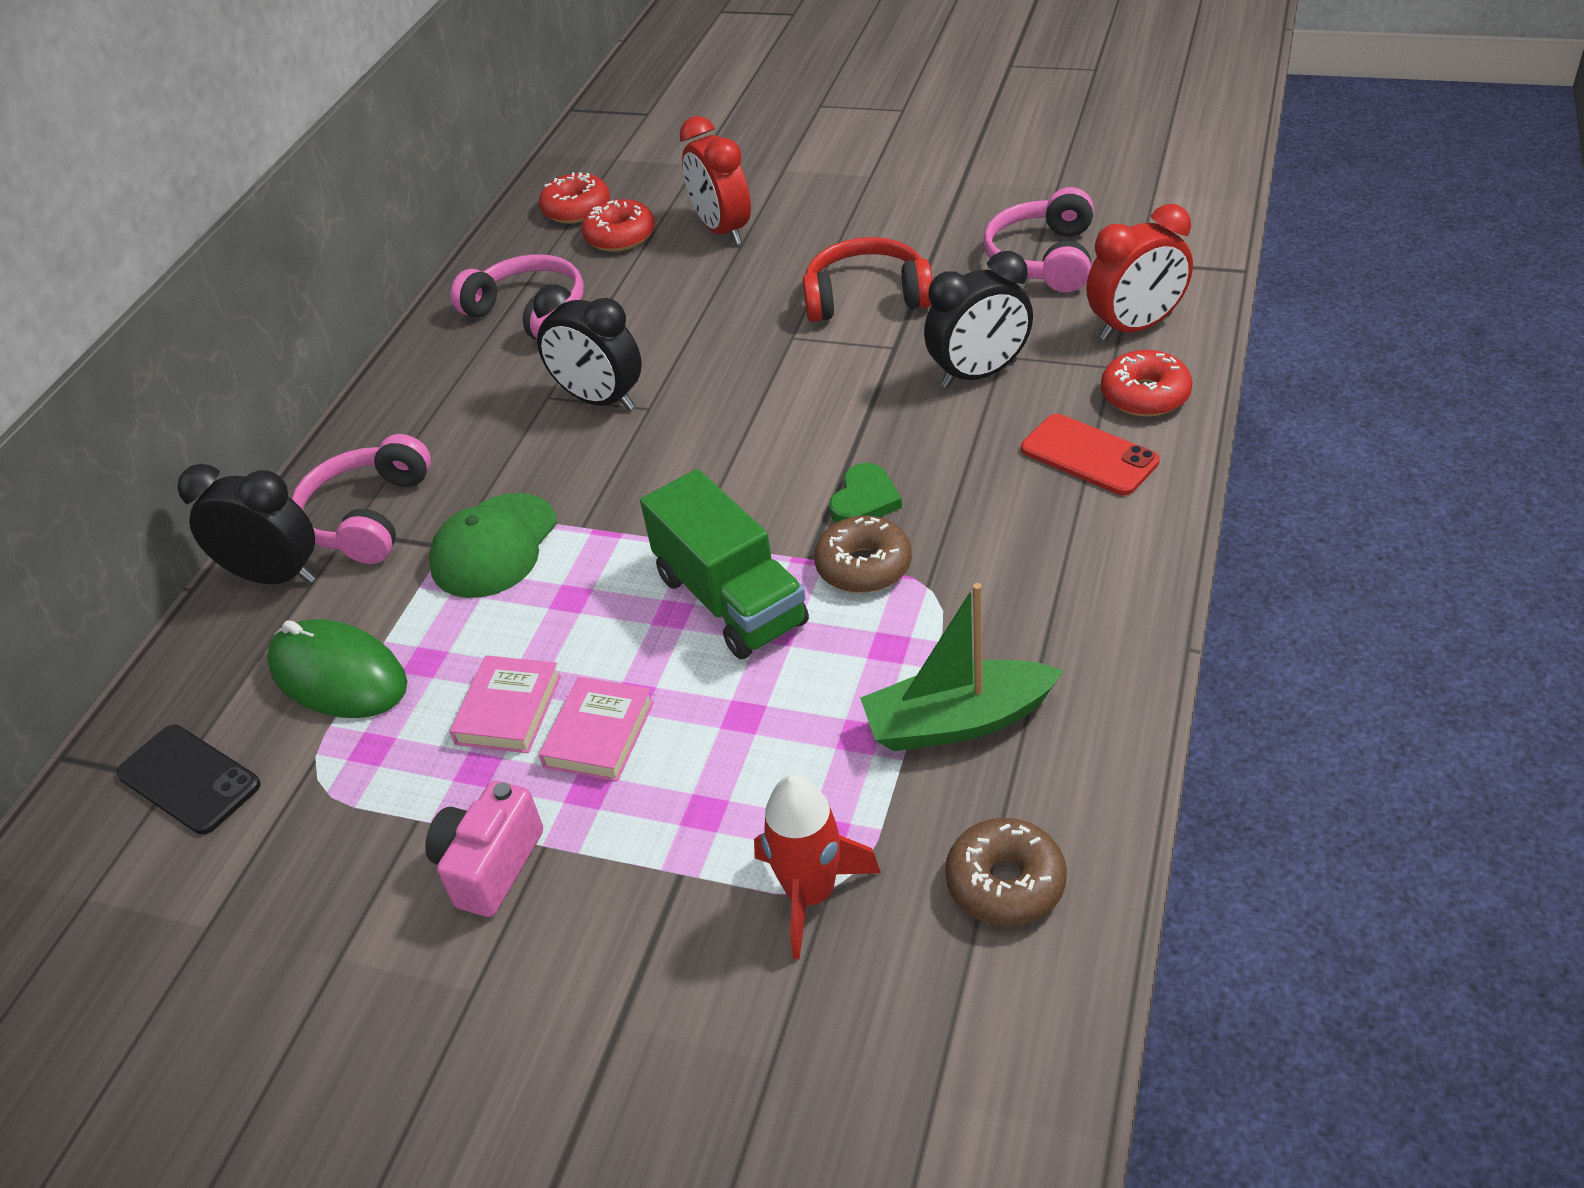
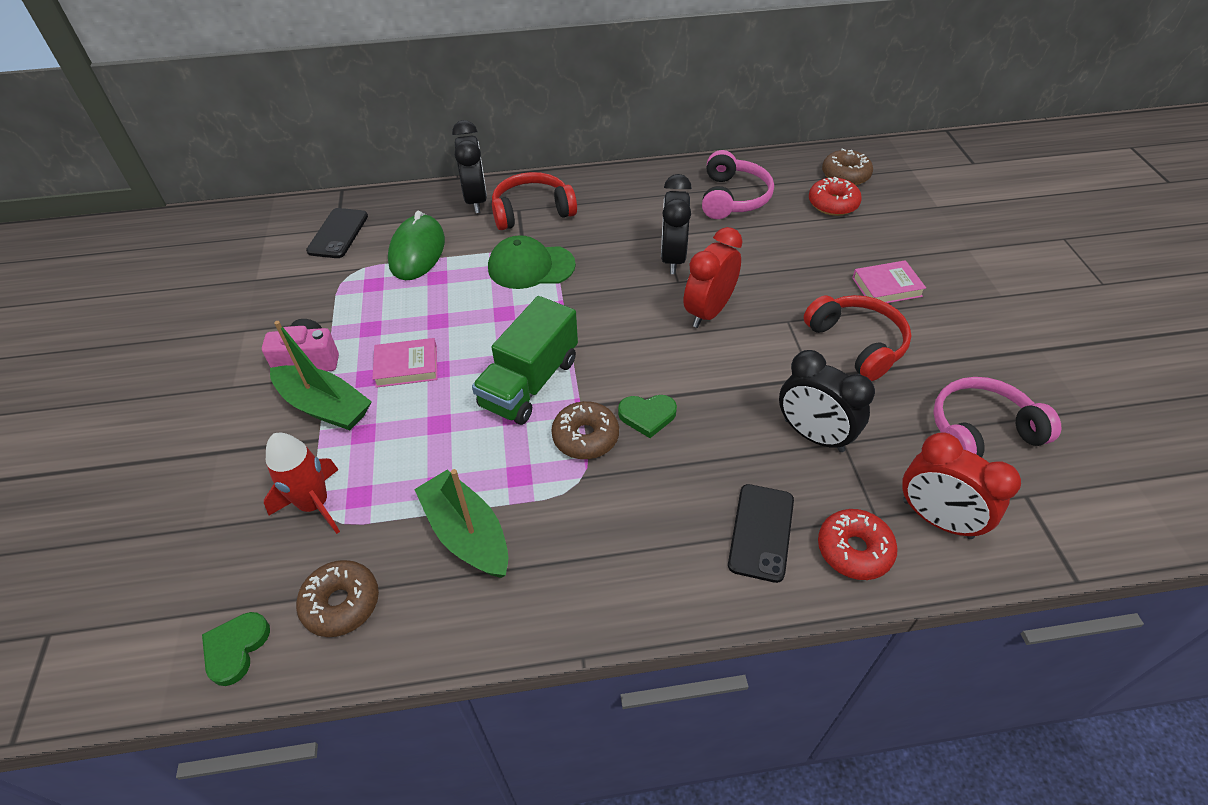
camera: 60 degrees right, 5 degrees up
(368, 516) = (532, 211): pink headphones -> red headphones
(508, 710) = (413, 323): pink book -> pink book (886, 287)
(577, 209) = (845, 175): red donut -> brown donut
(614, 856) = (324, 406): none -> green boat
(722, 230) = (875, 246): red clock -> red clock (708, 312)
(1025, 1026) = (236, 648): none -> green heart
(1089, 455) = (761, 532): red phone -> black phone

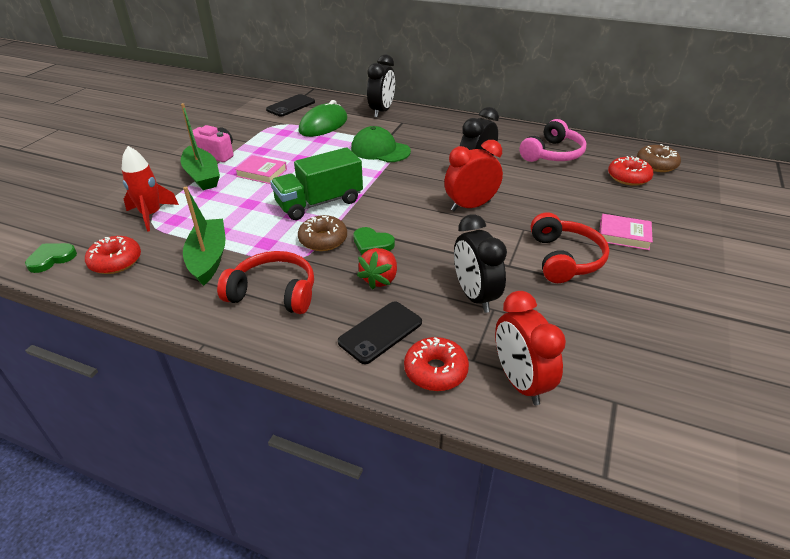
camera: 30 degrees right, 10 degrees down
(341, 603) = (116, 261): brown donut -> red donut
(532, 211) = (409, 125): red headphones -> red headphones (274, 293)
(699, 462) = (380, 279): none -> red strawberry
(981, 431) = (615, 346): pink headphones -> none

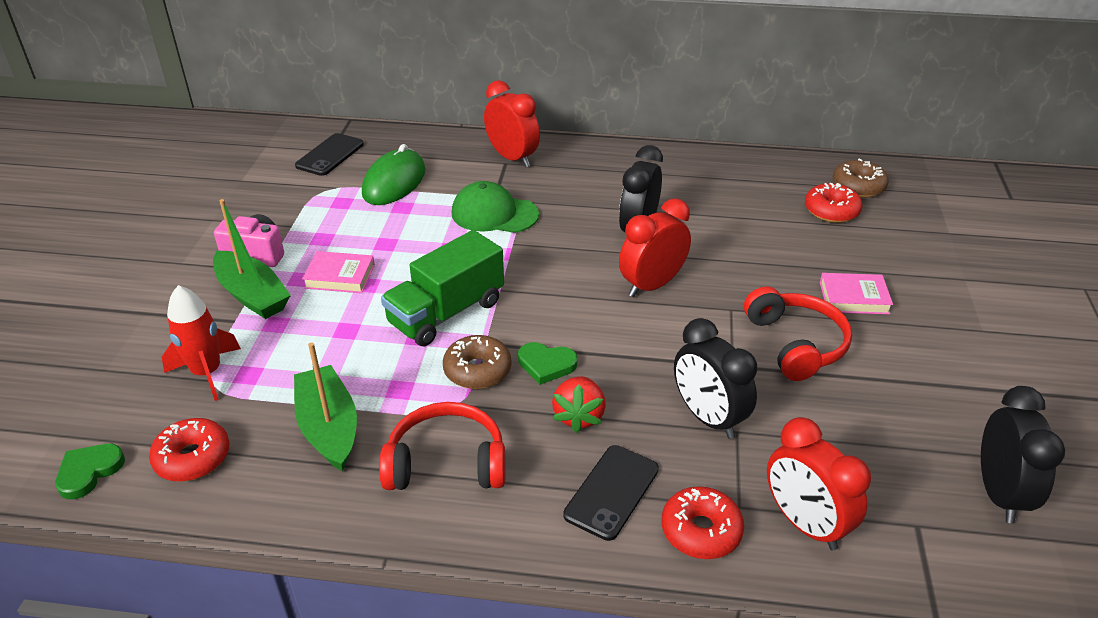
camera: 15 degrees left, 0 degrees up
(382, 111) = (469, 148): black clock -> black clock (999, 494)
(408, 120) = (512, 158): none -> red clock
(552, 154) = (726, 187): pink headphones -> none

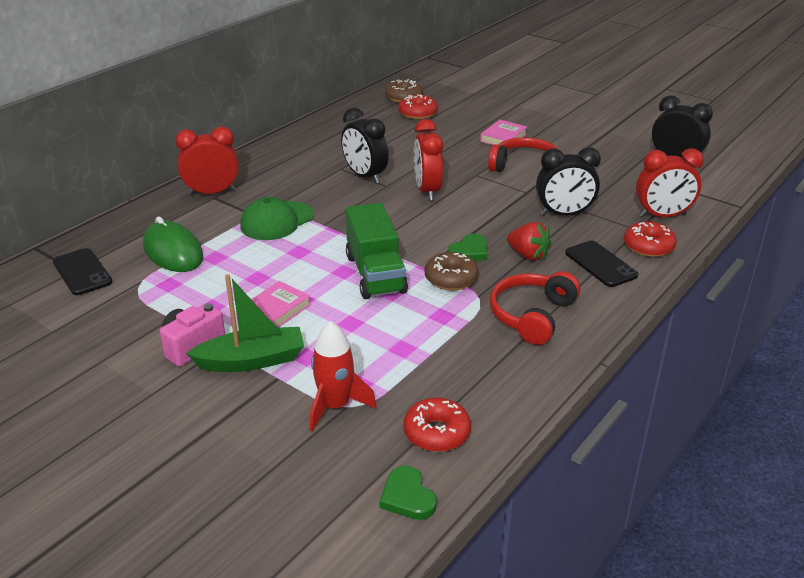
camera: 60 degrees left, 5 degrees down
(329, 428) = (457, 357): green boat -> none

